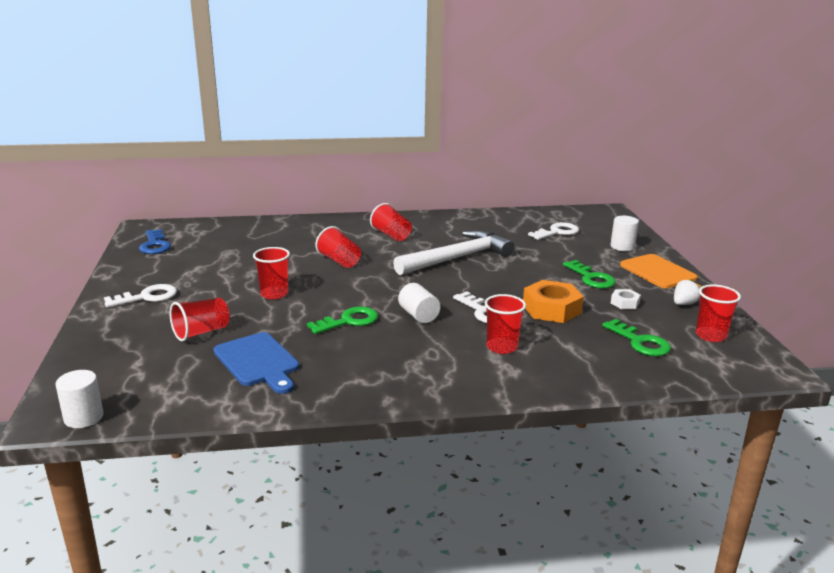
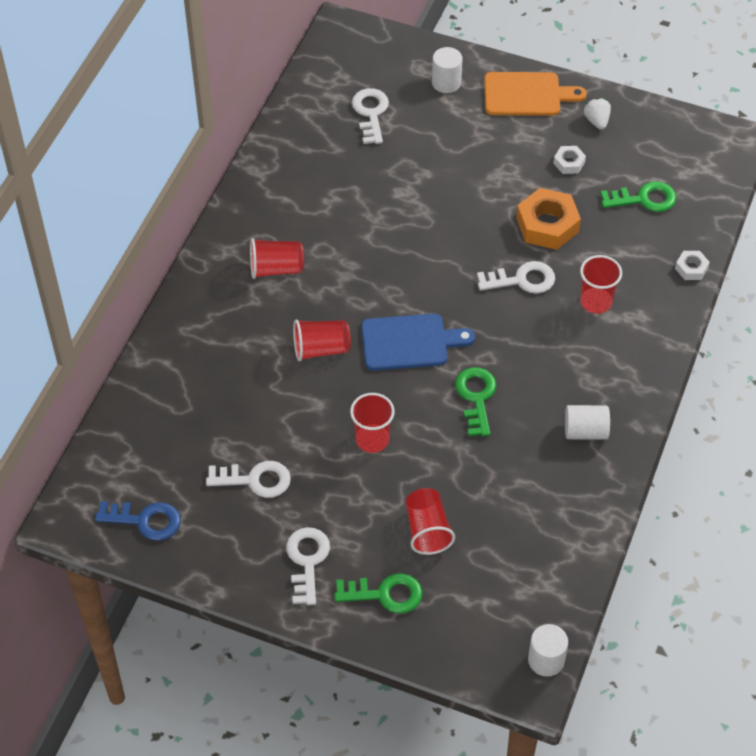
camera: 60 degrees left, 30 degrees up
(209, 266) = (255, 480): none -> white key
(258, 361) = (517, 499): blue cutting board -> blue cutting board (409, 342)
(418, 315) = (498, 335): white cylinder -> white cylinder (585, 431)
(458, 258) = (382, 238): white hammer -> none
(591, 278) = (502, 155): green key -> green key (385, 594)
(599, 383) = (691, 268): none -> white nut
(710, 335) = (661, 143): red cup -> none

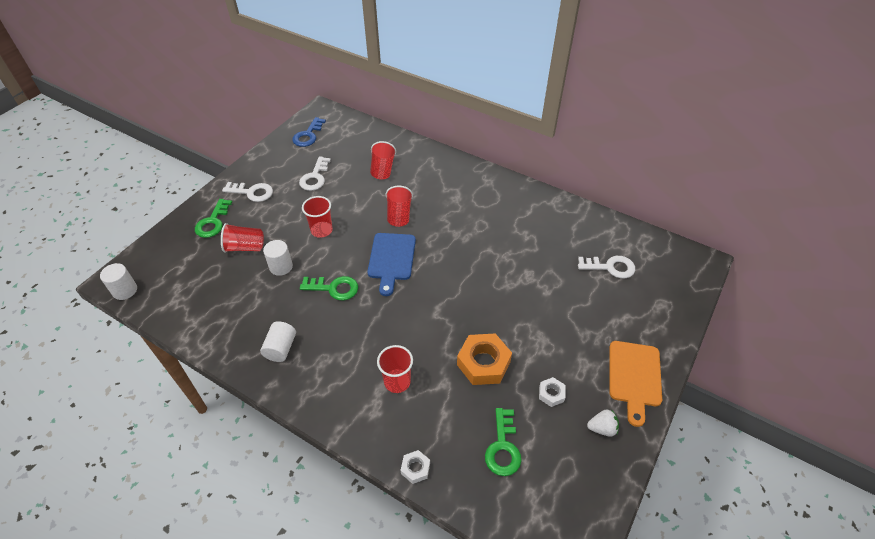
camera: 100 degrees right, 5 degrees down
(276, 269) = (469, 201): red cup -> red cup (382, 169)
(446, 83) = (646, 320): white cylinder -> white cylinder (281, 267)
(522, 280) = (430, 335): white key -> none

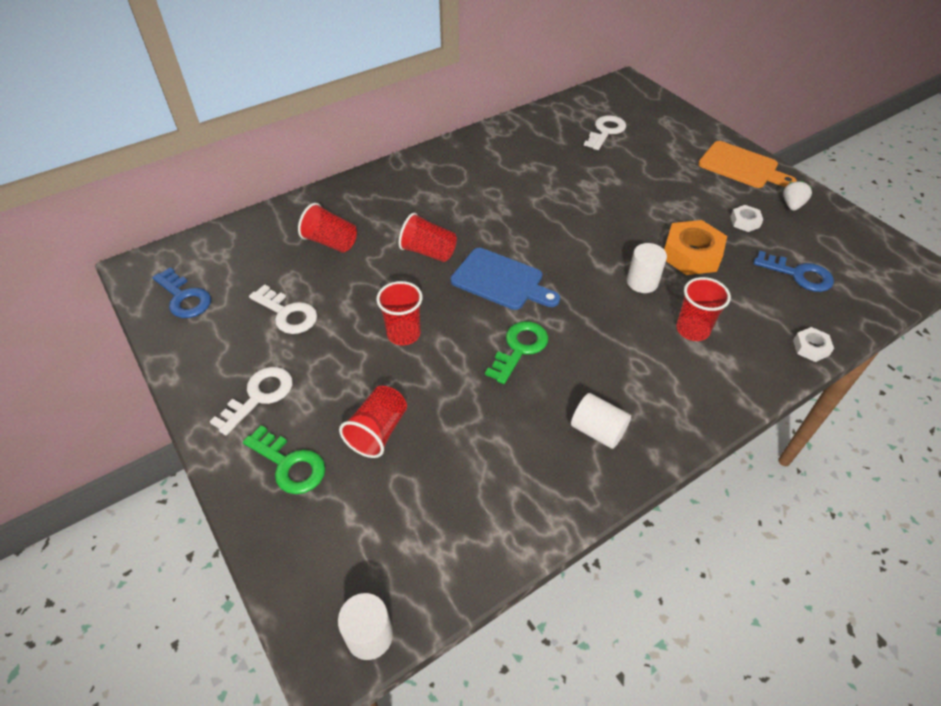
camera: 65 degrees left, 0 degrees up
(281, 267) = (446, 396): white cylinder -> white cylinder (642, 282)
(503, 447) = (798, 275): green key -> blue key

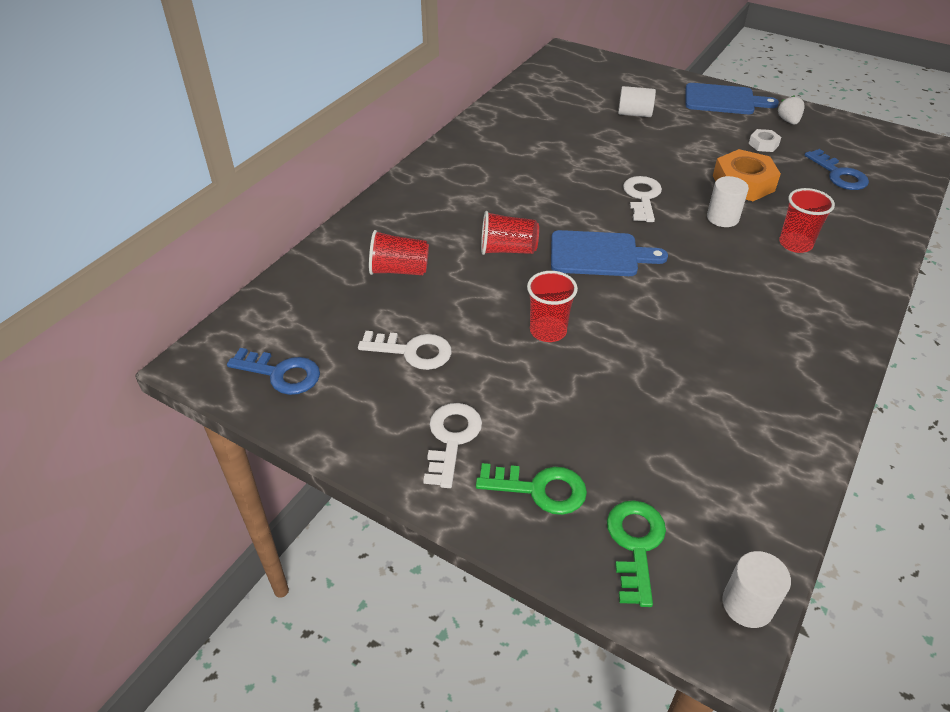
camera: 25 degrees left, 5 degrees down
(378, 431) = (600, 426): red cup -> none
(519, 348) = (666, 307): green key -> green key (635, 544)
(598, 430) = (790, 352): white cylinder -> white cylinder (634, 114)
(606, 131) = (583, 99): white key -> white key (642, 197)
(741, 166) = (723, 100): orange cutting board -> blue cutting board
(798, 275) = (839, 175): blue key -> blue key turned 60 degrees clockwise
(810, 348) = (894, 229): white nut -> none

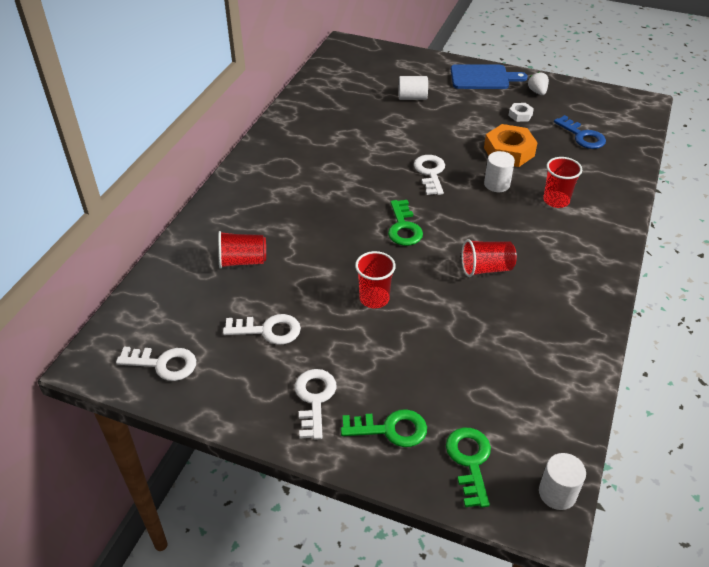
camera: 10 degrees left, 0 degrees up
(281, 374) = (163, 364): blue key -> white key
(508, 250) = (329, 232): red cup -> red cup (486, 269)
(599, 254) = (403, 227): blue cutting board -> green key

